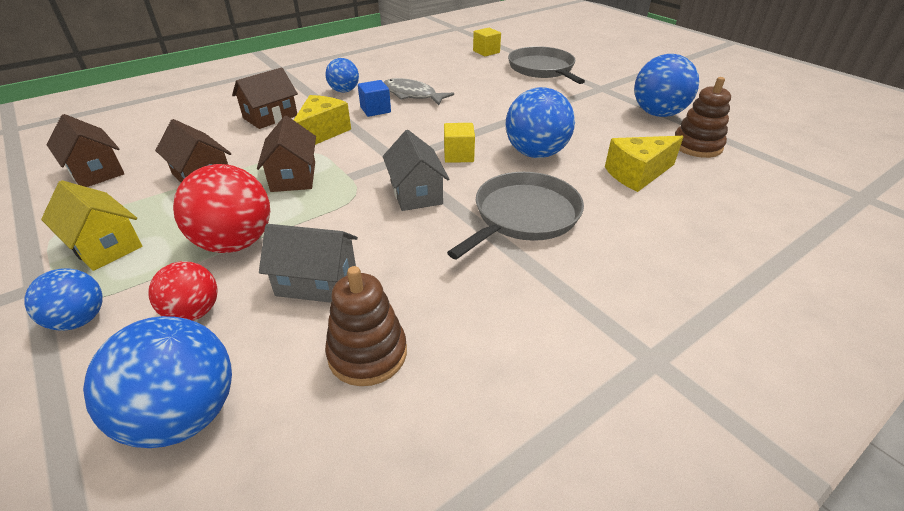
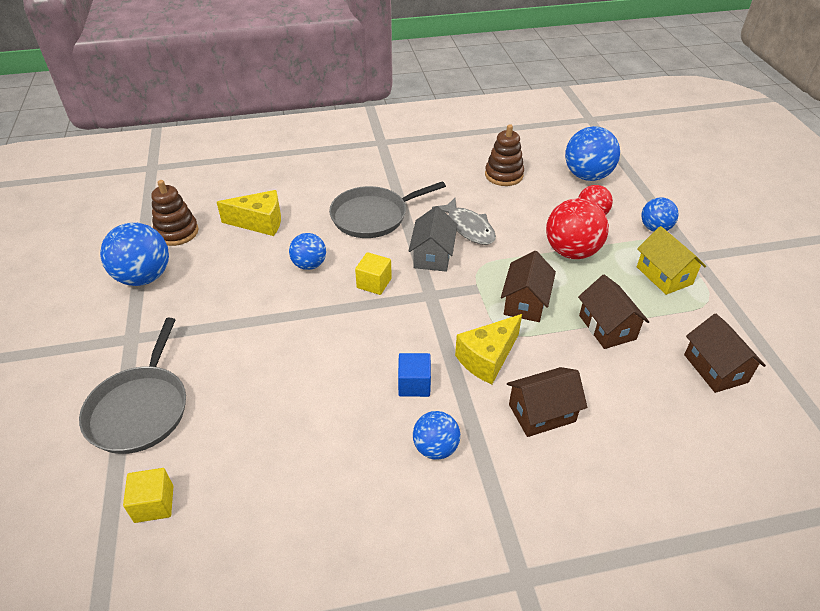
camera: 155 degrees left, 5 degrees up
(316, 282) = (521, 212): grey house -> none
(412, 95) = (354, 403): grey fish -> grey fish (468, 228)
(536, 153) = (309, 265): blue ball -> blue ball, size x0.60

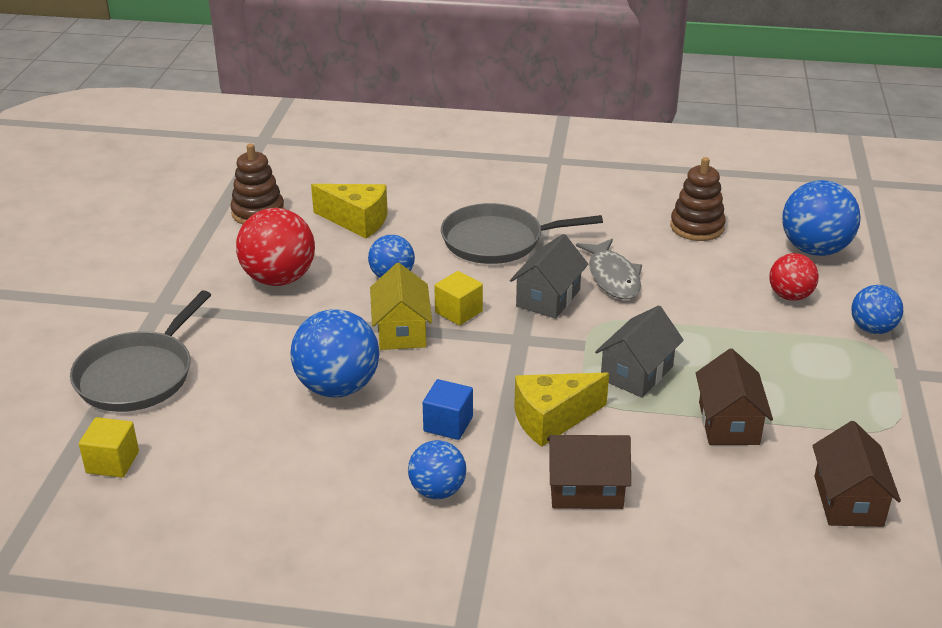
camera: 20 degrees right, 10 degrees down
(144, 277) = (201, 251): blue ball -> blue ball (337, 387)
(525, 302) = (637, 373): brown house -> grey house
(571, 251) = (735, 331): red ball -> red ball (279, 279)
(664, 275) = (847, 385): yellow house -> yellow house (401, 331)

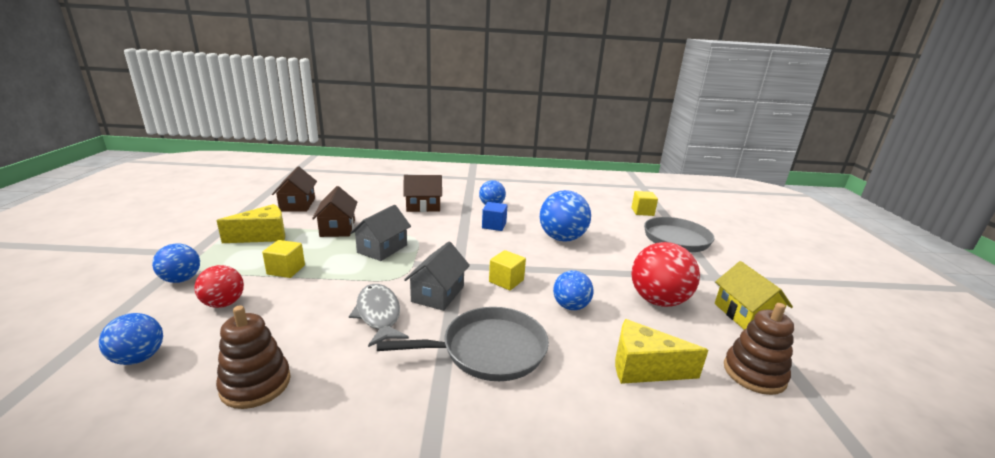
camera: 170 degrees right, 10 degrees down
(401, 331) = (541, 267): yellow house -> yellow house (744, 315)
(552, 419) = (438, 228): yellow cheese -> yellow cheese (263, 236)
(754, 339) = (286, 270): none -> yellow cube
(814, 249) = (139, 358): blue ball -> blue ball, size x0.60

